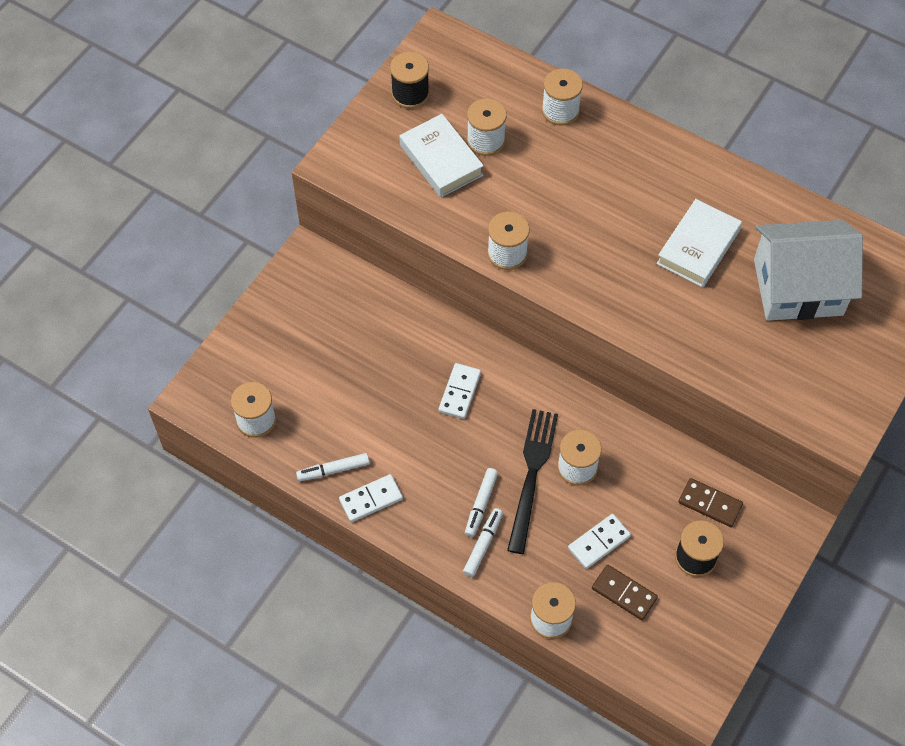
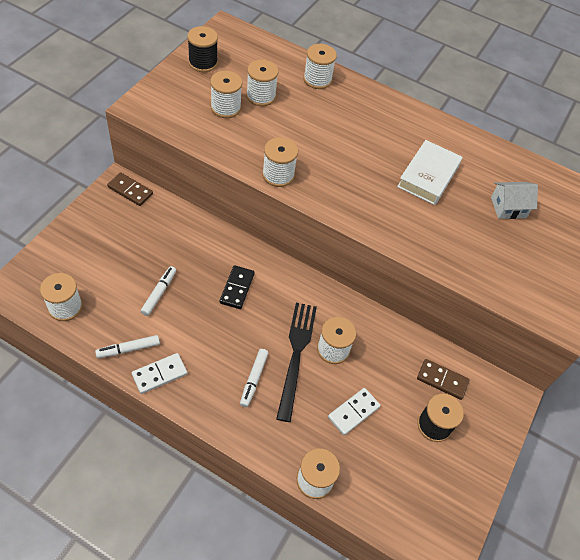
camera: 10 degrees left, 5 degrees down
(441, 160) = (225, 108): white book -> white spool
(460, 392) = (237, 288): white domino -> black domino
(483, 545) = (255, 414): white marker -> white marker (159, 293)
(624, 593) = (377, 457): brown domino -> brown domino (130, 190)
(798, 287) = (508, 207): white house -> white house, size x0.48

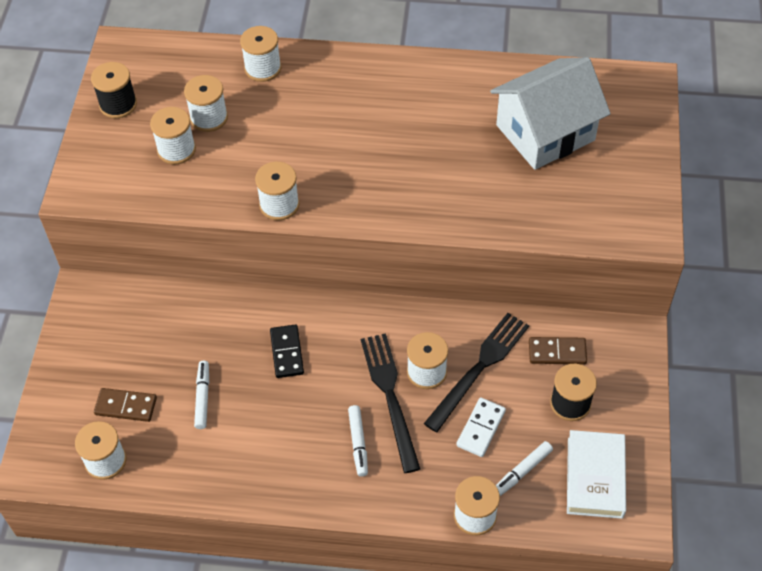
camera: 15 degrees left, 0 degrees up
(128, 349) = (204, 474): white marker -> white marker (522, 471)
(130, 190) = (100, 294): brown domino -> brown domino (126, 406)
(159, 374) = (254, 484): white domino -> none
(375, 365) = (479, 368): none -> black fork
(428, 176) = (444, 134): white book -> white book (595, 477)
(508, 207) = (545, 133): white house -> white house, size x2.07

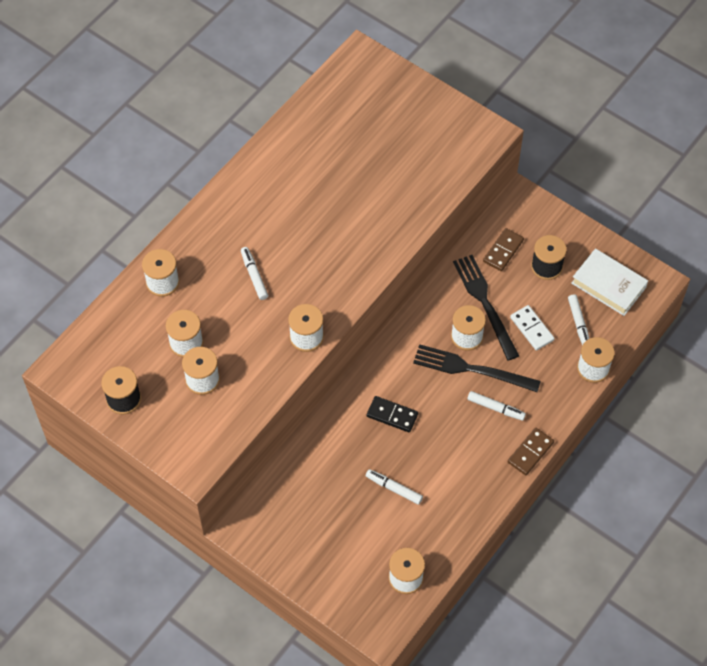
camera: 60 degrees left, 5 degrees up
(126, 406) = (367, 543): brown domino -> brown domino (530, 452)
(319, 130) = (254, 276): none -> white marker
(545, 133) = (361, 141): white house -> none

